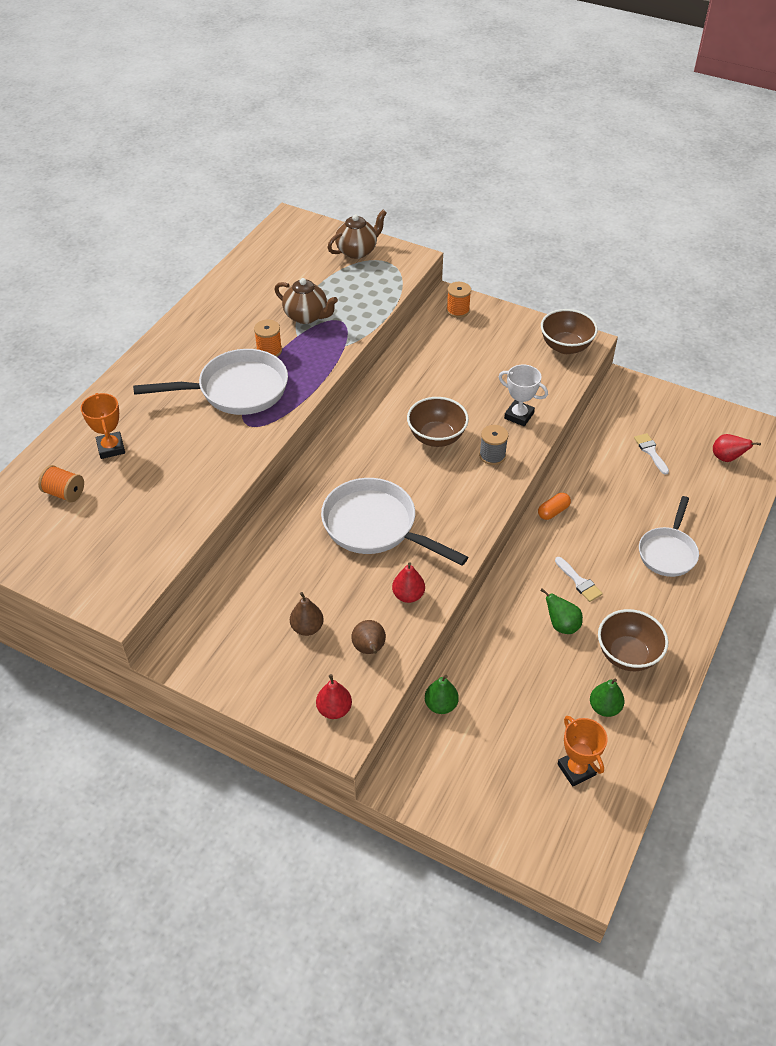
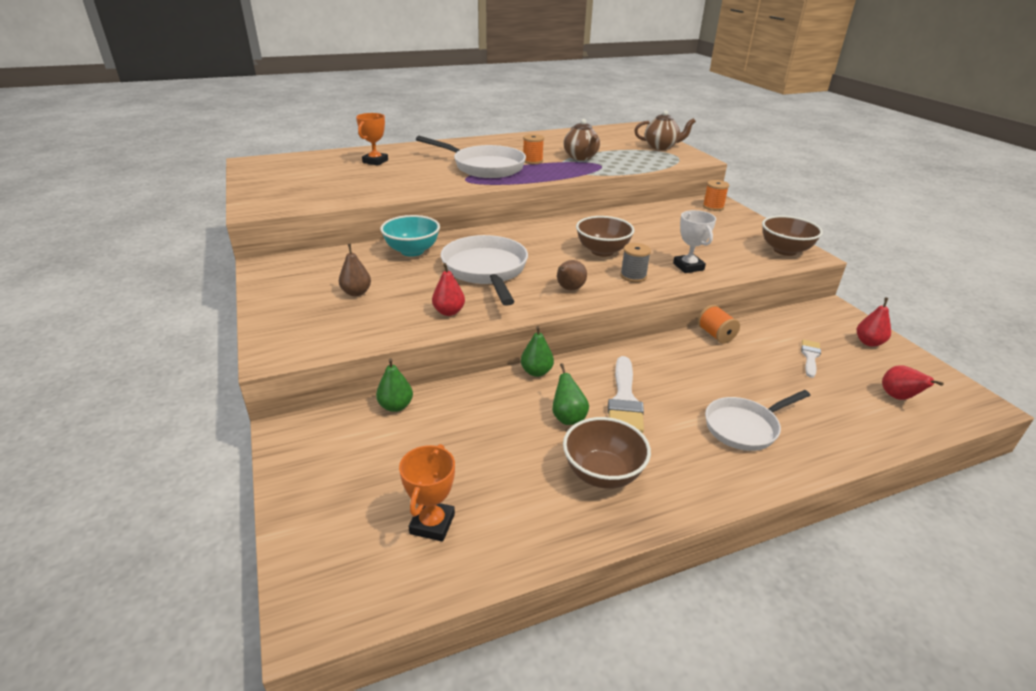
camera: 40 degrees right, 15 degrees down
(64, 493) = (320, 166): orange spool -> orange spool (715, 335)
(280, 544) = (412, 251): none -> turquoise bowl
(334, 709) = (296, 339): red pear -> red pear (869, 342)
(369, 649) = (374, 323): brown pear -> brown pear (569, 289)
(553, 511) = (661, 348): orange capsule -> none
(579, 582) = (624, 400): white brush -> white brush, size x1.70
(604, 708) = (525, 497): green pear -> green pear (536, 372)

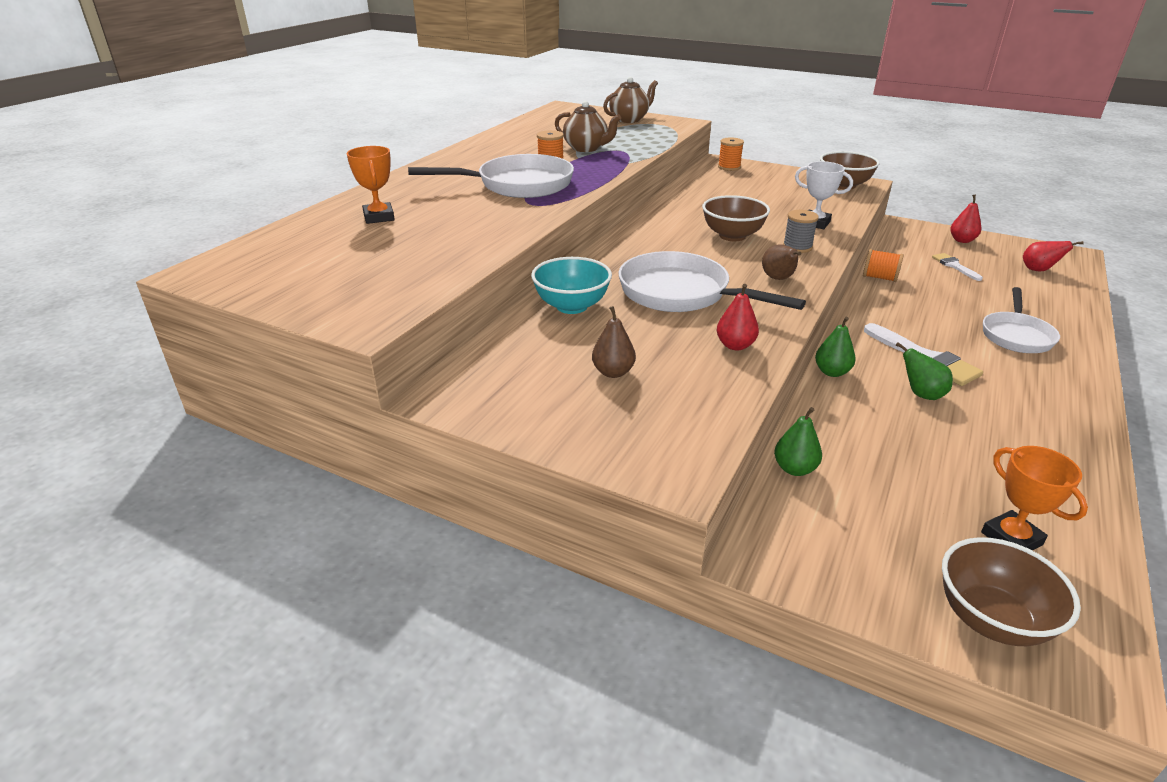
camera: 40 degrees left, 0 degrees up
(602, 474) = (1018, 421): brown bowl -> brown bowl (991, 619)

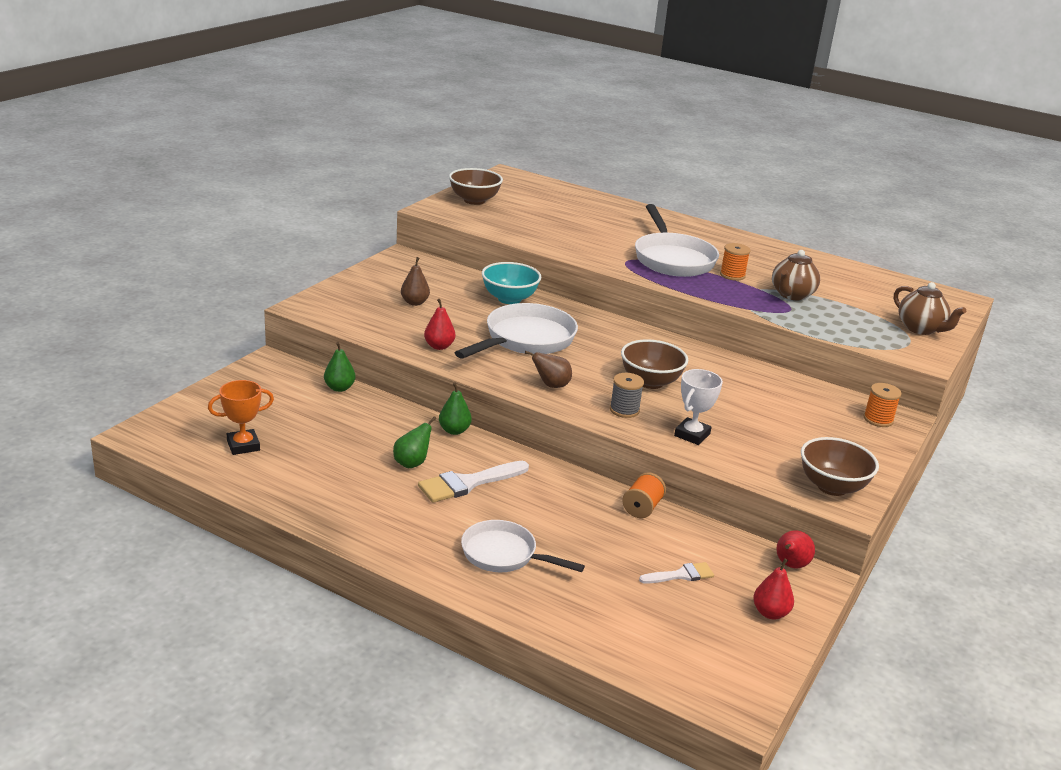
camera: 90 degrees right, 5 degrees down
(379, 217) = (596, 213): orange trophy -> none
(991, 619) = (191, 417): brown bowl -> brown bowl (474, 200)
(1038, 270) = (675, 645): red pear -> red pear (790, 565)

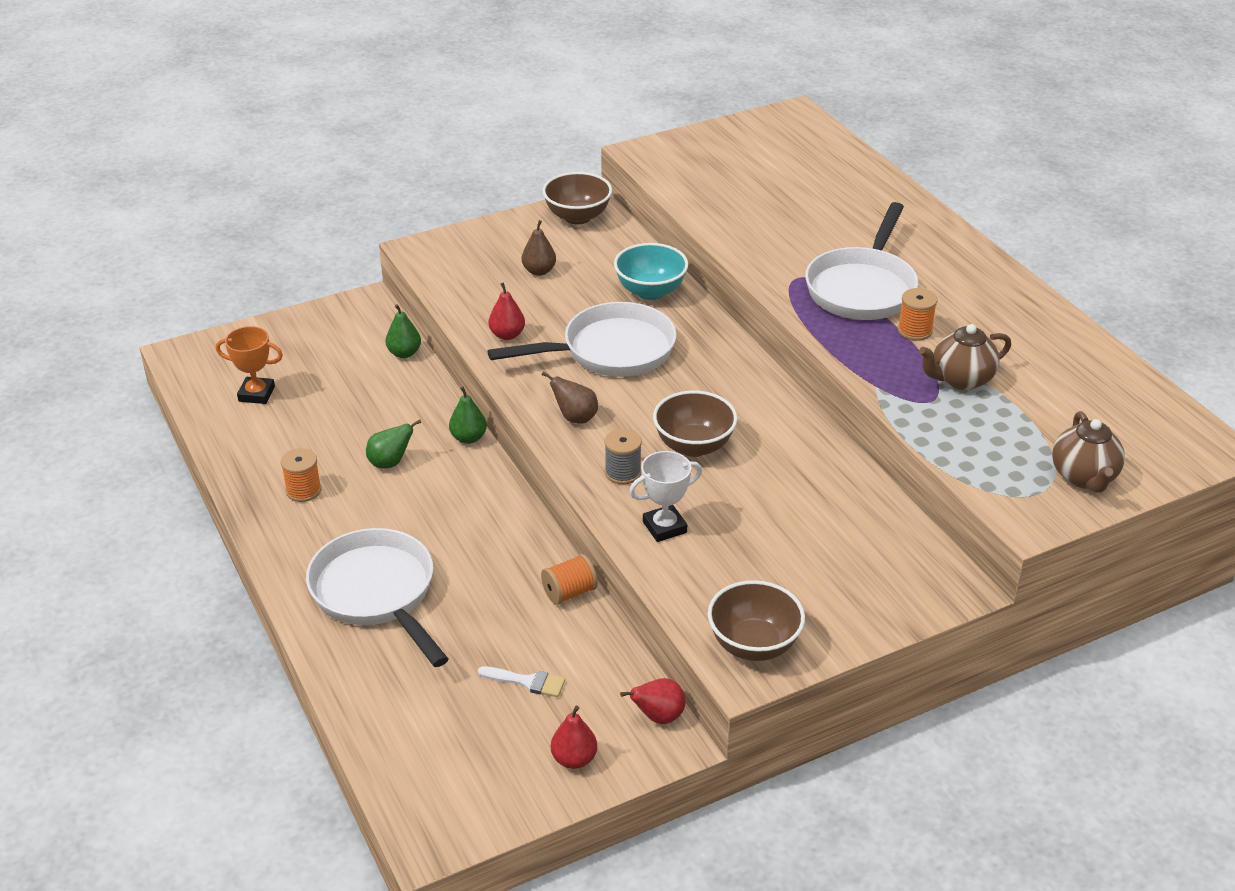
camera: 35 degrees right, 10 degrees up
(468, 483) = (421, 503): white brush -> none
(474, 200) = (707, 148): brown bowl -> brown bowl (577, 217)
(504, 555) = (377, 594): white pan -> white pan, size x1.54
(878, 419) = (924, 580): orange spool -> orange spool (303, 490)

